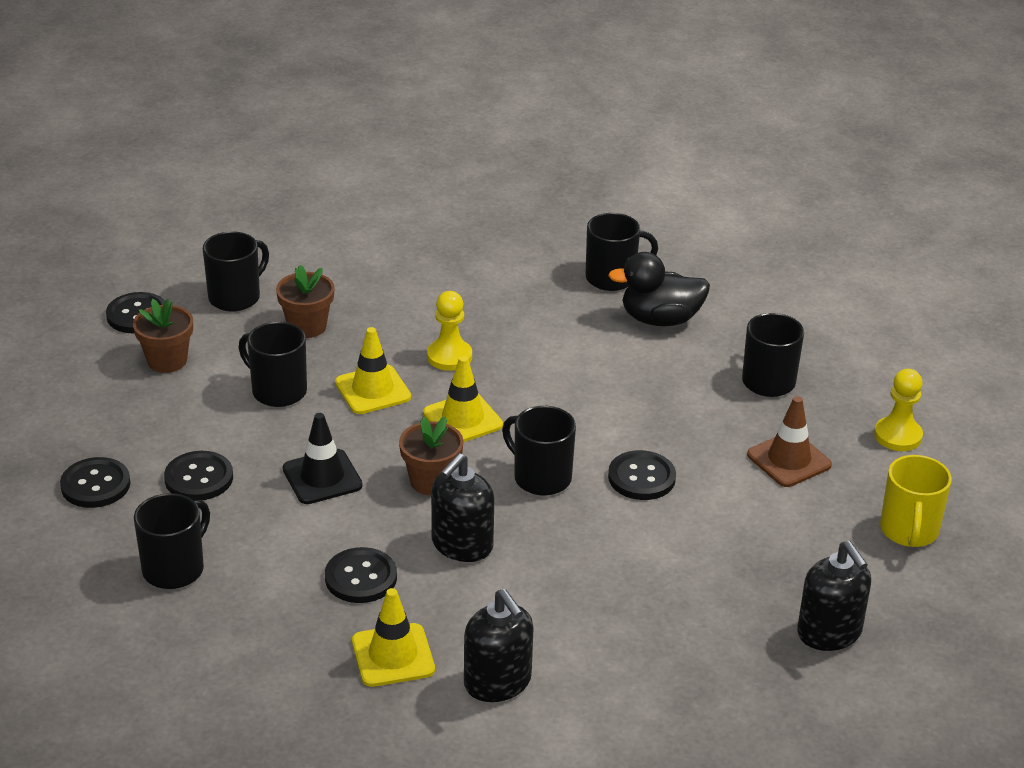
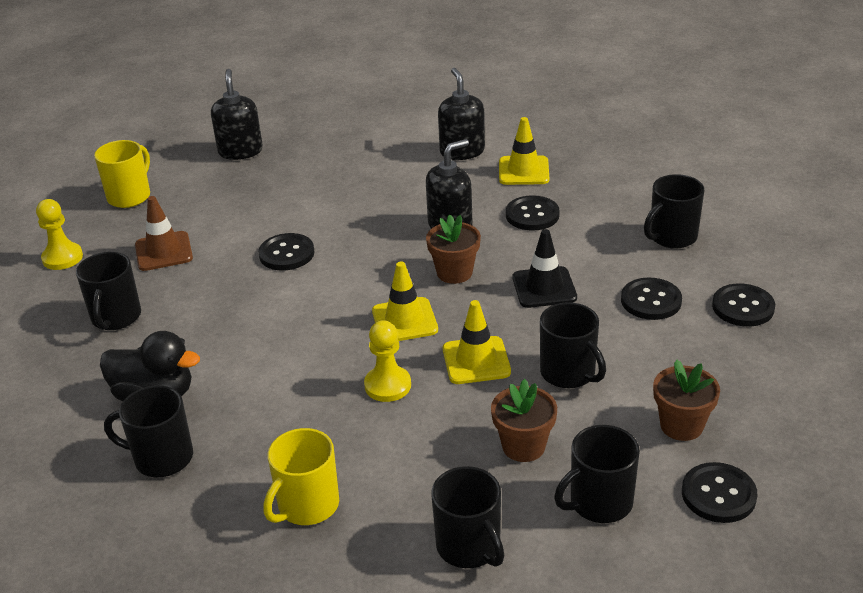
camera: 160 degrees left, 0 degrees up
(470, 265) = (307, 505): none -> yellow mug
(541, 477) = (365, 264): black mug -> black mug (469, 547)

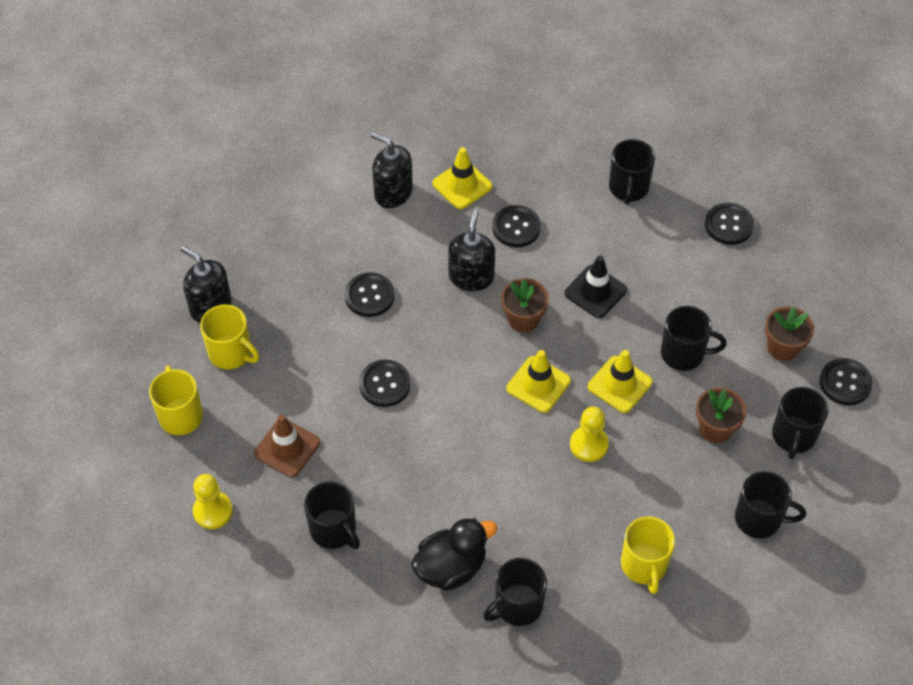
camera: 45 degrees left, 20 degrees up
(213, 181) = (231, 353): none -> yellow mug
(651, 301) = (671, 257): black button -> black button (369, 296)

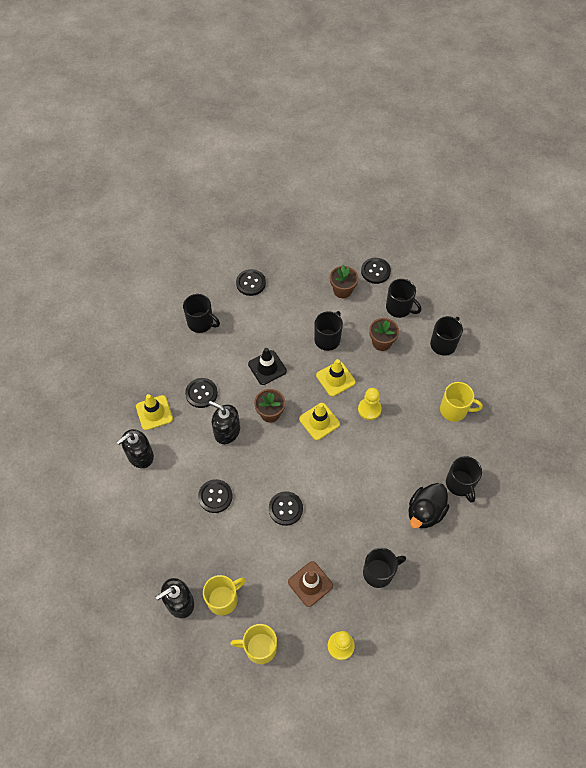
camera: 70 degrees left, 5 degrees up
(451, 567) = (425, 512): black duck -> black duck turned 135 degrees counterclockwise

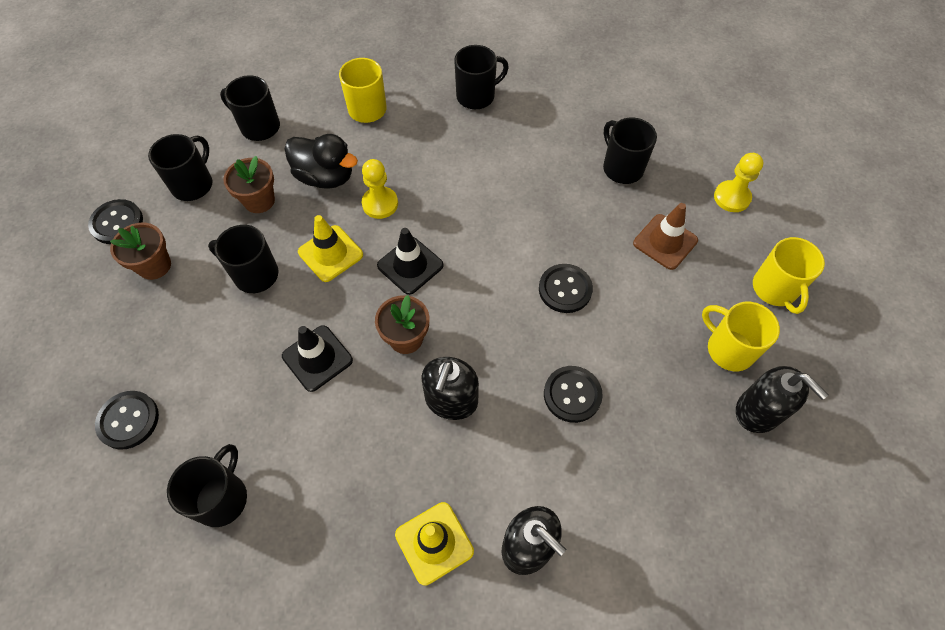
camera: 100 degrees left, 0 degrees up
(201, 393) = (381, 461): black button -> none
(319, 421) = (410, 265): yellow traffic cone -> black traffic cone
(425, 512) = (525, 128): black duck -> black duck (325, 177)

